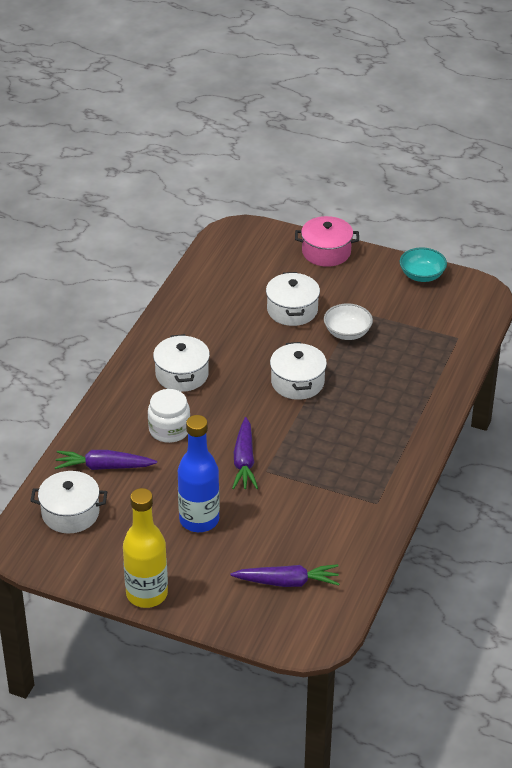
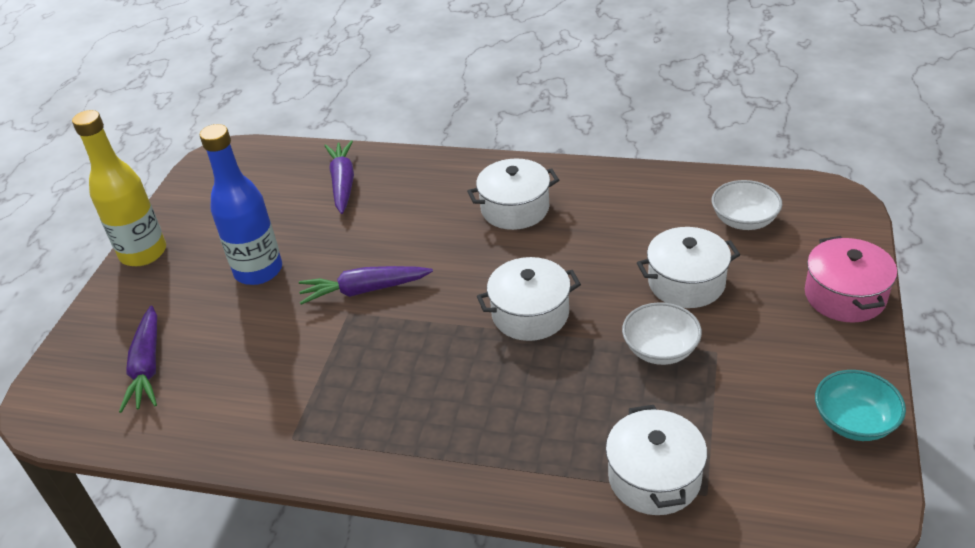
camera: 85 degrees right, 0 degrees up
(70, 513) = (269, 176): white pot -> white pot (654, 477)
(169, 430) = (412, 218): white jar -> none
(241, 273) = (744, 220): none -> white bowl

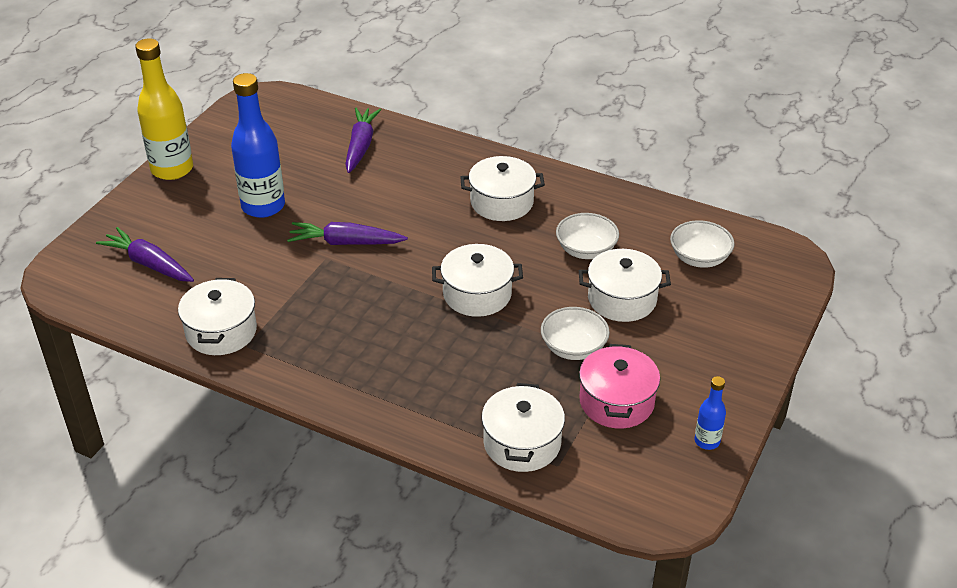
camera: 10 degrees right, 0 degrees up
(147, 367) = (149, 264): purple carrot -> purple carrot turned 120 degrees clockwise
(256, 428) = (221, 331): none -> white pot
(624, 239) = (586, 250): none -> white bowl
(845, 296) = (754, 341): pink pot -> pink pot (616, 402)
(854, 421) = (707, 441): turquoise bowl -> blue bottle

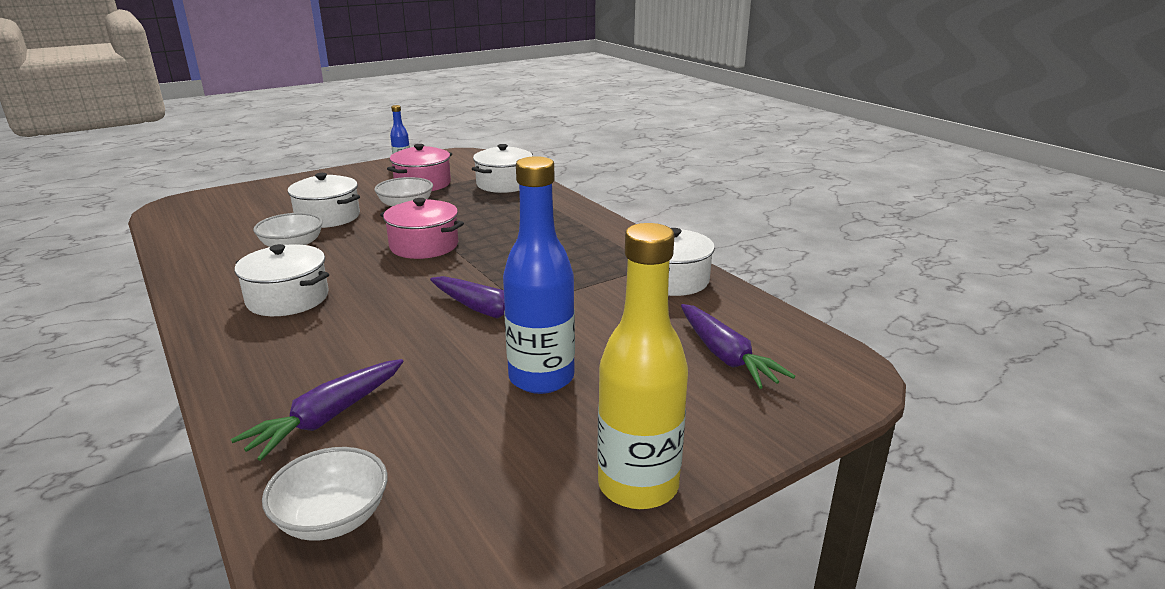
camera: 150 degrees left, 15 degrees down
(477, 294) = (424, 246): white pot -> pink pot
(699, 258) = (228, 221): white bowl -> white bowl (332, 518)

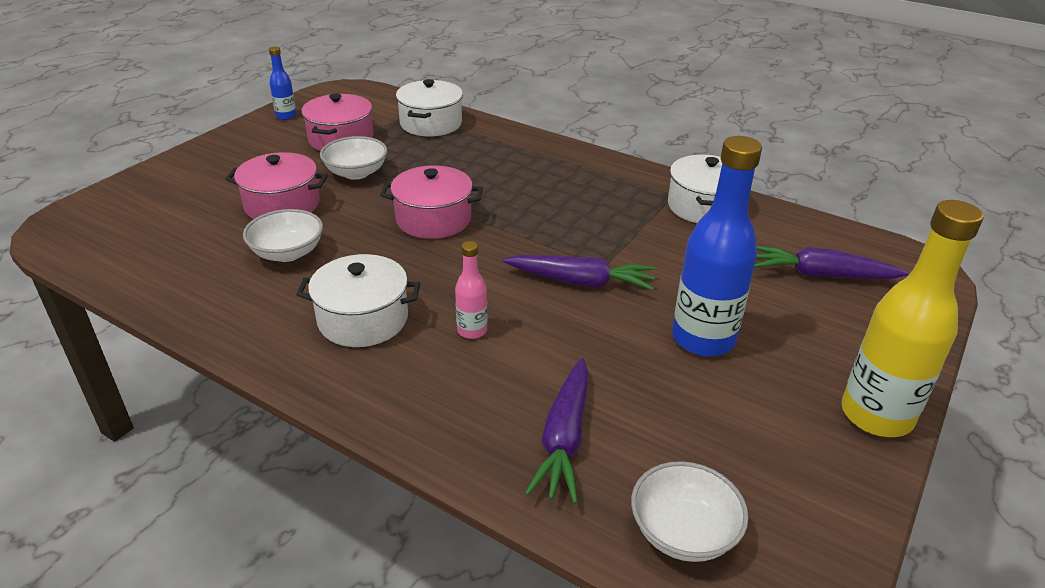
camera: 25 degrees left, 10 degrees up
(328, 217) = (282, 205): white pot -> pink pot
(356, 324) = (472, 330): none -> pink bottle
(725, 356) = (821, 275): purple carrot -> purple carrot turned 150 degrees clockwise

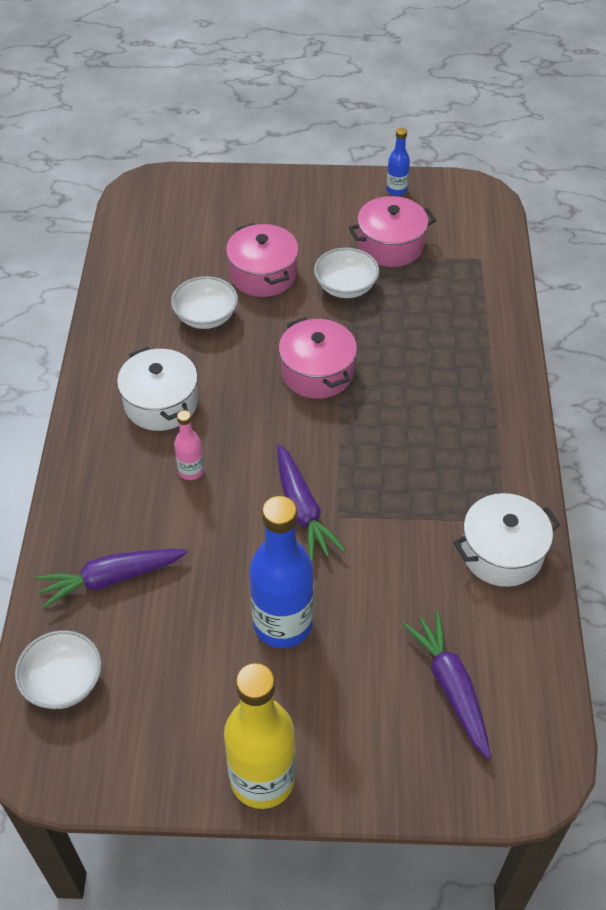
camera: 60 degrees right, 15 degrees up
(431, 123) = (474, 285): white pot -> none

